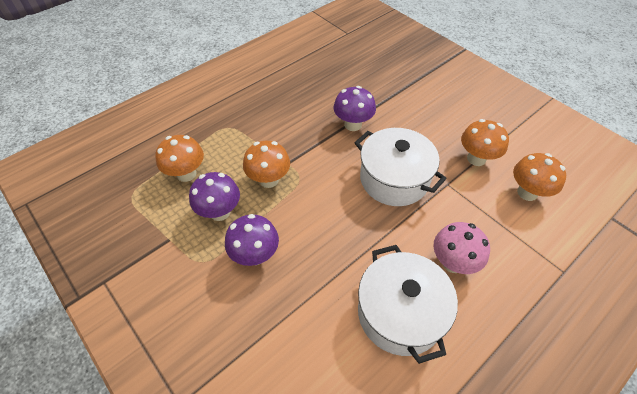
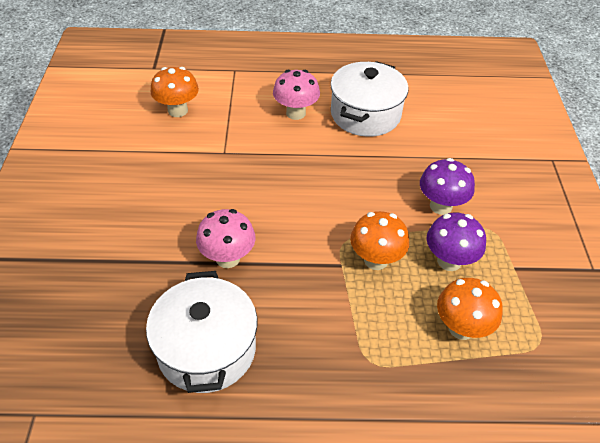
camera: 140 degrees left, 5 degrees down
(353, 124) = (228, 258): purple mushroom -> pink mushroom
(394, 179) = (261, 183): white pot -> white pot (206, 349)
(476, 159) = (170, 152): orange mushroom -> none

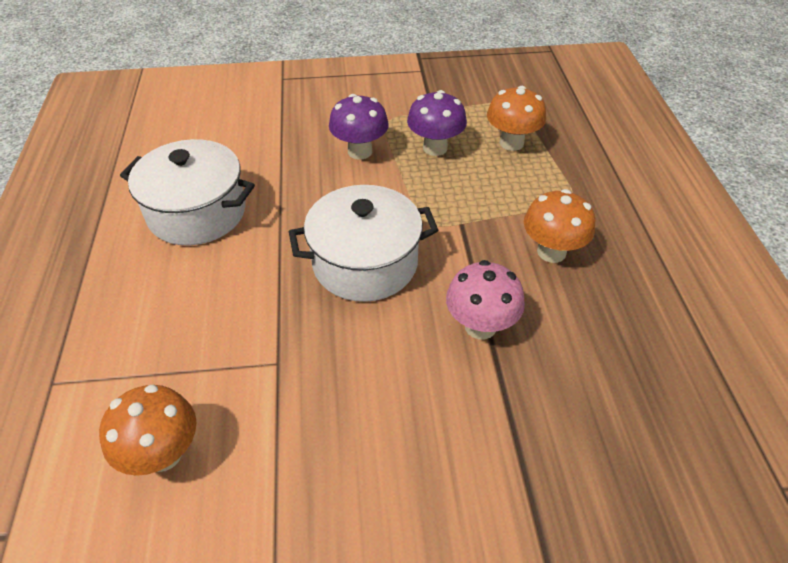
camera: 95 degrees left, 0 degrees up
(206, 349) = (614, 325): white pot -> white pot (365, 263)
(296, 113) = (187, 285): pink mushroom -> none
(376, 260) = (447, 197): orange mushroom -> orange mushroom (551, 252)

